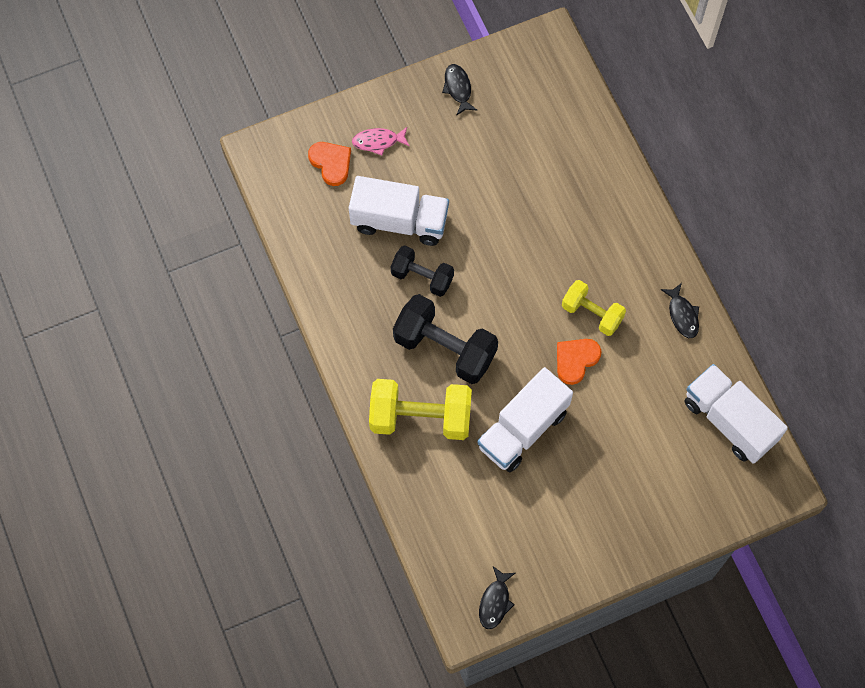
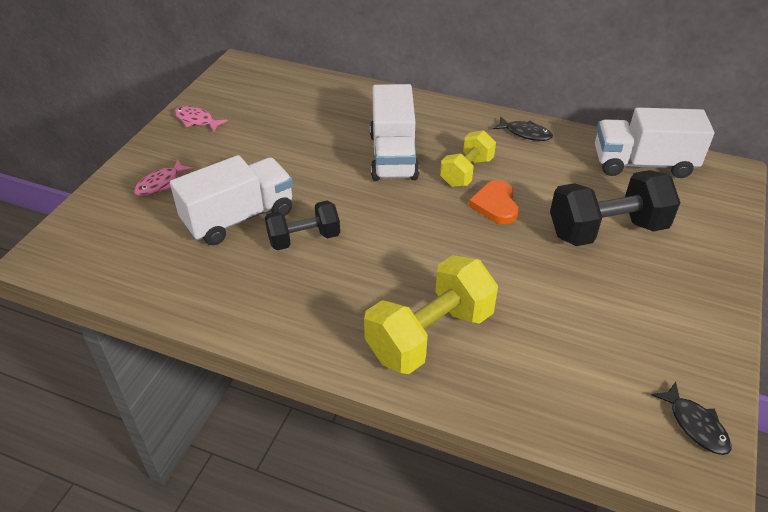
camera: 45 degrees left, 25 degrees down
(331, 163) = (129, 221): orange heart -> none
(445, 348) = (385, 270): black dumbbell -> black dumbbell (606, 230)
(458, 88) = (196, 120): black fish -> pink fish
(522, 429) = (522, 275): white truck -> white truck (393, 156)
(592, 313) = (466, 172): yellow dumbbell -> yellow dumbbell turned 45 degrees counterclockwise

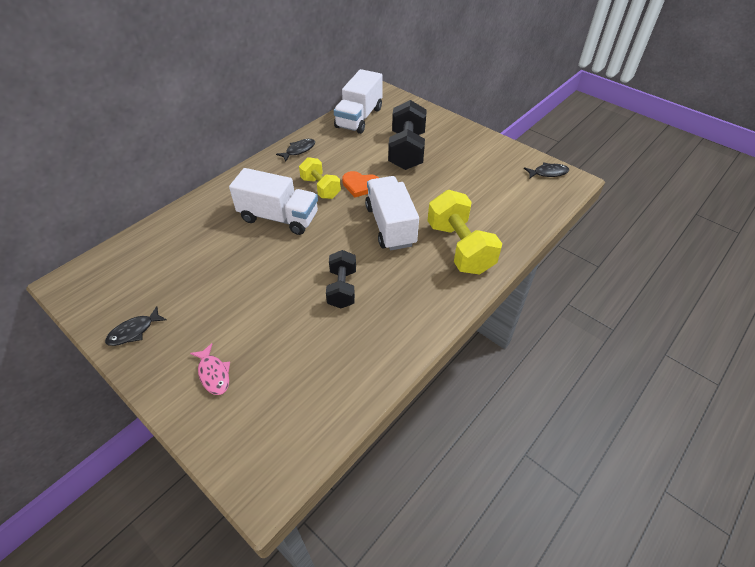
camera: 70 degrees left, 5 degrees up
(196, 120) = (134, 331): pink fish -> black fish
(239, 218) = (296, 323): white truck -> white truck (390, 225)

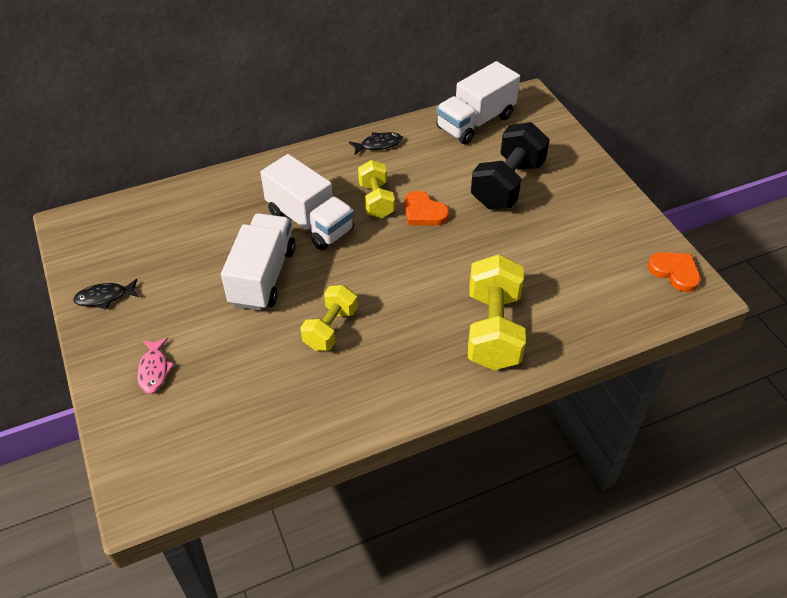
camera: 25 degrees right, 0 degrees up
(342, 288) = (330, 328): black dumbbell -> yellow dumbbell
(390, 225) = (428, 274): white truck -> white truck (263, 276)
(548, 173) = (675, 272): black fish -> orange heart

